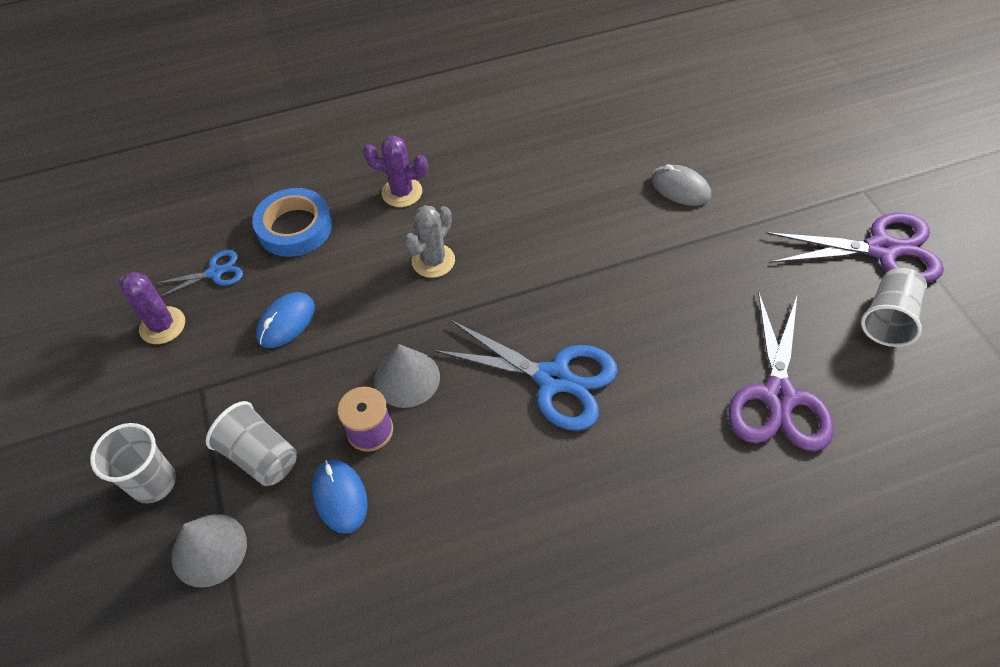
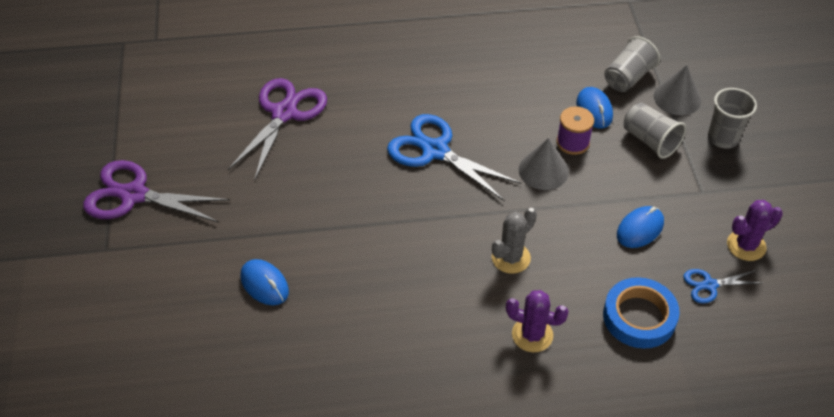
camera: 170 degrees left, 5 degrees down
(162, 325) = (746, 245): purple cactus -> purple cactus turned 75 degrees counterclockwise
(680, 188) = (264, 284): grey mouse -> blue mouse
(888, 319) = (172, 146): grey cup -> grey cup (628, 77)

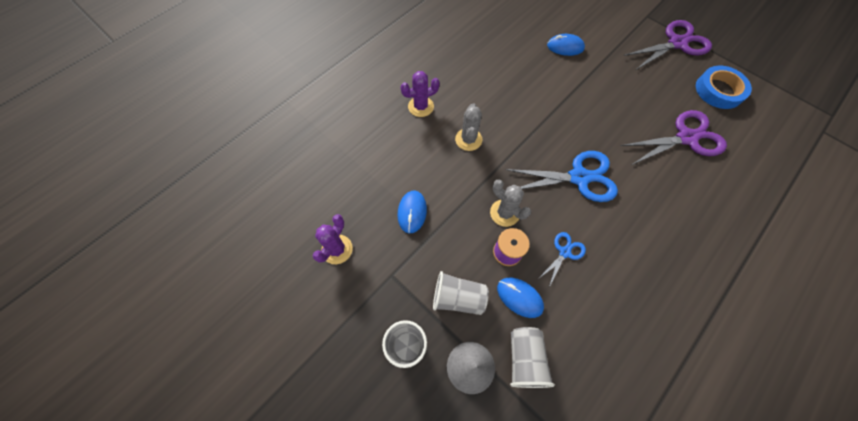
camera: 140 degrees right, 15 degrees up
(284, 113) = (686, 138): purple scissors -> purple scissors turned 90 degrees counterclockwise
(543, 170) = (504, 213): grey cone -> grey cactus
(639, 317) = (373, 153): blue tape -> blue tape (719, 90)
(709, 285) = (345, 202): blue scissors -> blue scissors (564, 252)

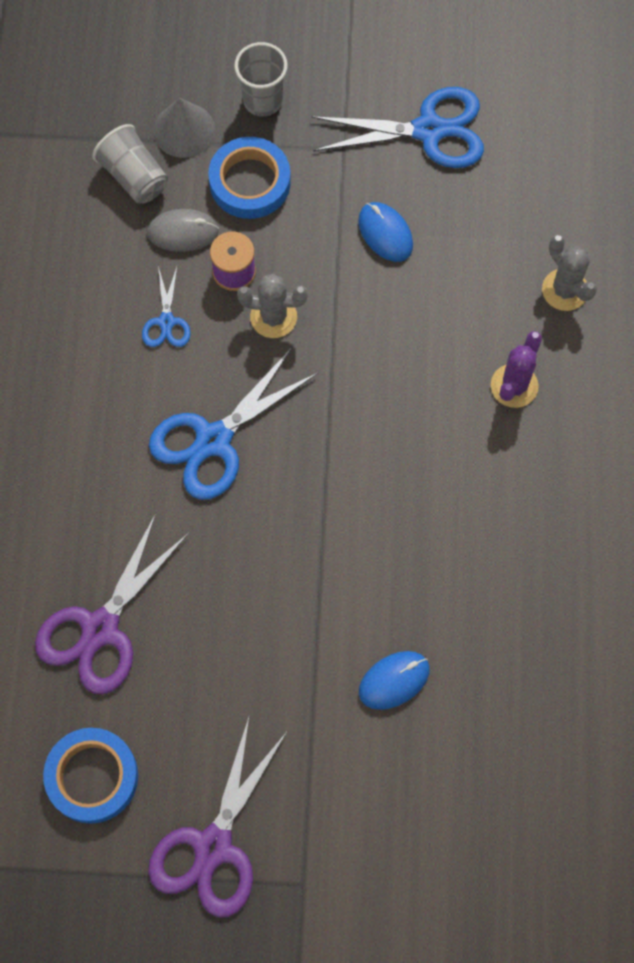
camera: 140 degrees right, 5 degrees up
(337, 249) = (429, 130): purple cactus -> blue scissors
(458, 298) = (250, 182): grey cup -> blue tape
(468, 139) = (403, 385): grey cactus -> grey cactus (565, 290)
(519, 297) = (183, 232): blue mouse -> grey mouse

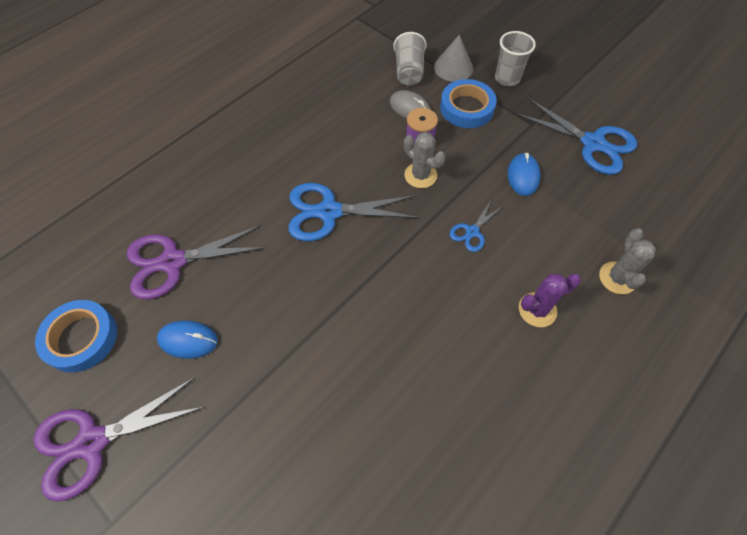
camera: 40 degrees right, 10 degrees down
(166, 322) = (361, 141): blue scissors -> blue scissors (472, 232)
(394, 680) = (299, 432): blue mouse -> blue mouse (188, 340)

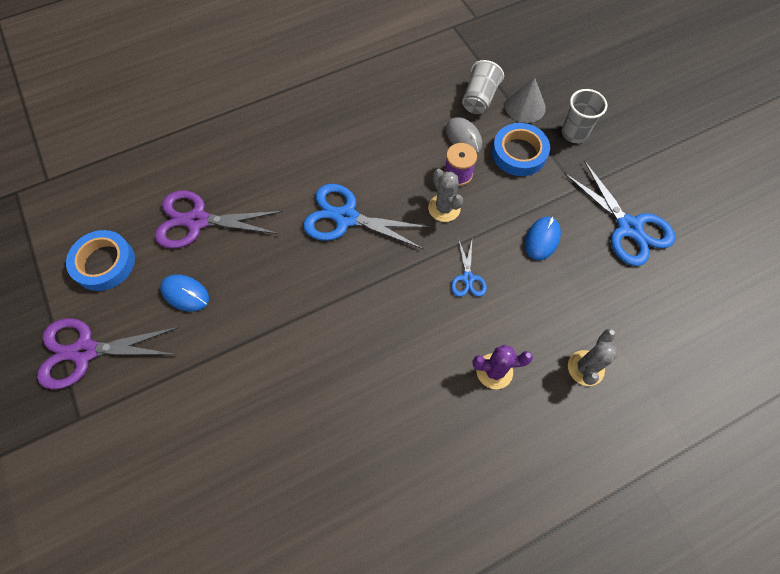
camera: 20 degrees right, 5 degrees up
(472, 232) = (468, 278): blue scissors -> blue scissors turned 60 degrees counterclockwise

